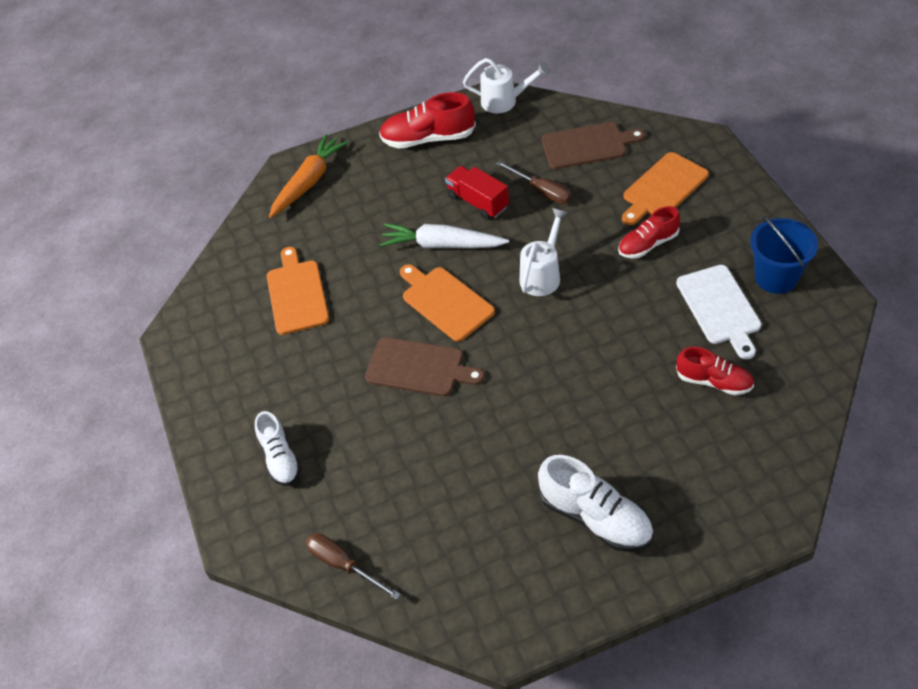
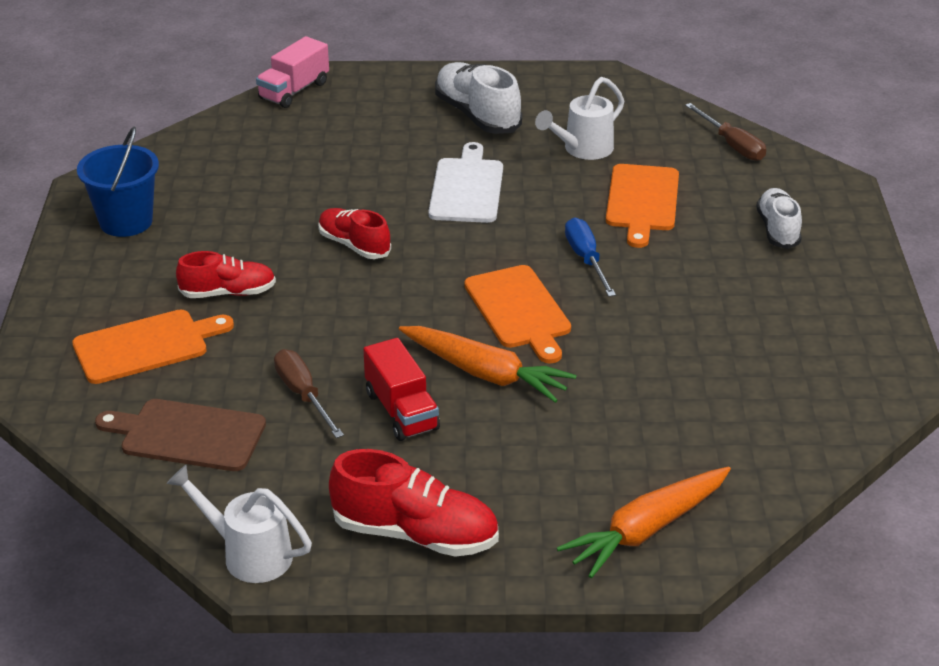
camera: 165 degrees left, 15 degrees down
(296, 294) = (714, 377): orange cutting board -> orange cutting board (642, 201)
(419, 367) = (586, 259): brown cutting board -> blue screwdriver
(442, 245) = (486, 373): white carrot -> orange carrot
(542, 275) = (380, 301): white watering can -> white watering can (583, 149)
(714, 381) = (283, 165): red shoe -> red shoe (354, 245)
(720, 307) = (213, 215): white cutting board -> white cutting board (466, 188)
(787, 487) = (294, 91): none -> pink truck

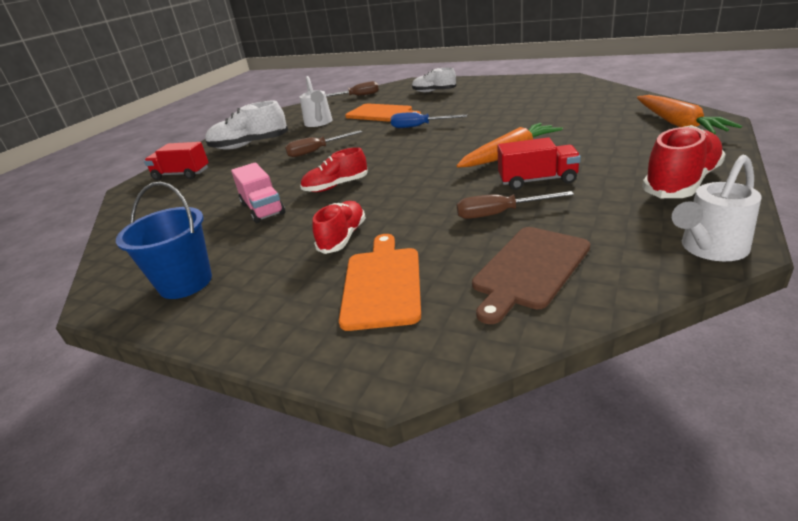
camera: 60 degrees left, 5 degrees down
(294, 91) = (130, 197): pink truck -> pink truck (262, 209)
(365, 100) = (181, 174): none -> red truck
(466, 188) = (316, 151): white cutting board -> brown screwdriver
(519, 310) = (453, 143): orange cutting board -> none

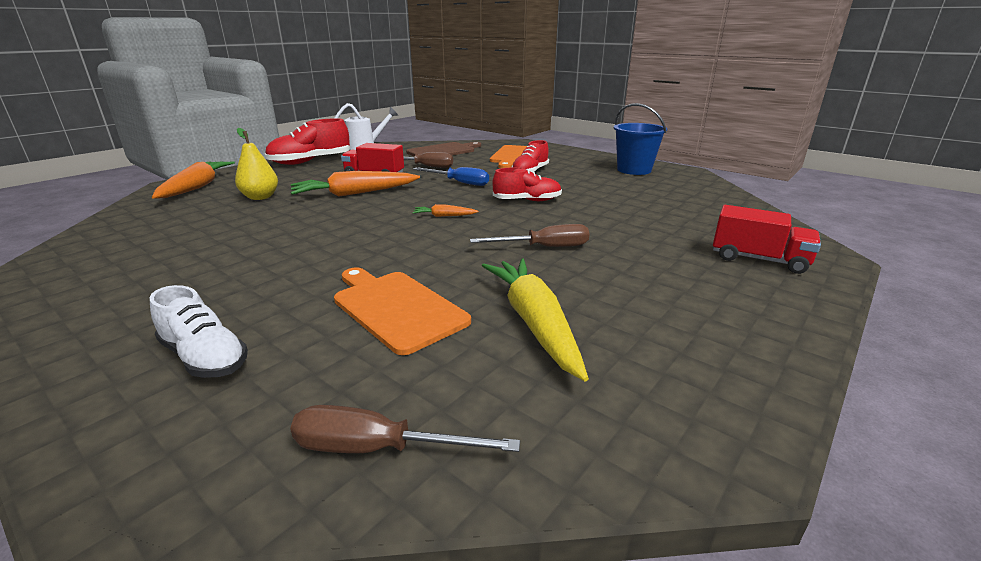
camera: 170 degrees left, 5 degrees down
(249, 145) = (677, 296): white shoe -> none
(262, 209) = (598, 197): pink truck -> none
(319, 123) = (534, 322): white watering can -> yellow carrot
(400, 155) = (444, 216): none -> orange carrot
(419, 126) = (378, 250): blue screwdriver -> blue screwdriver (459, 183)
(586, 132) = (260, 197): none -> yellow pear

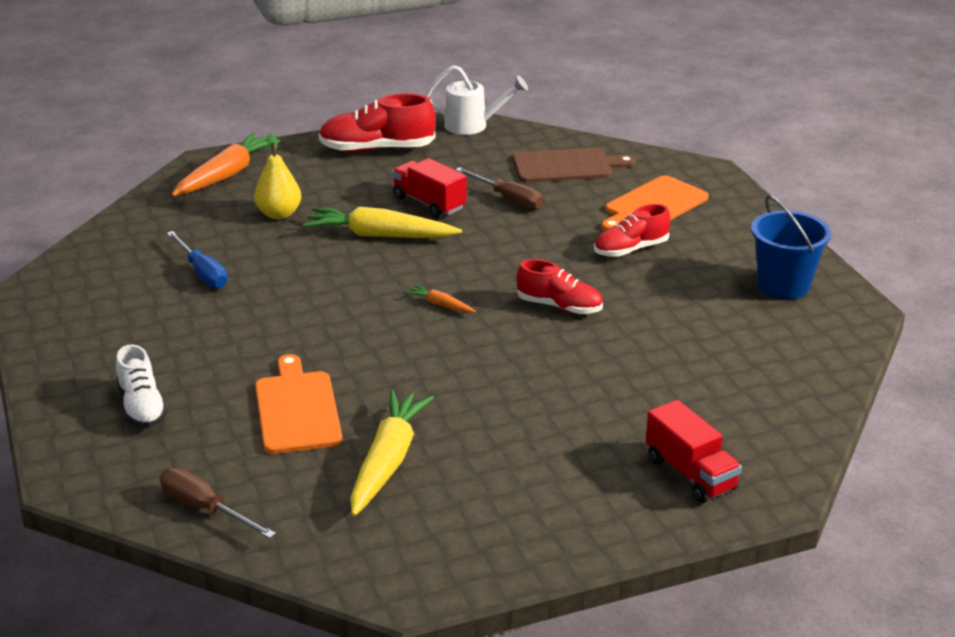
camera: 30 degrees right, 5 degrees up
(355, 194) = (379, 235): orange carrot -> yellow carrot
(459, 183) = (516, 247): blue screwdriver -> blue screwdriver (202, 273)
(544, 247) = (492, 384): brown screwdriver -> none

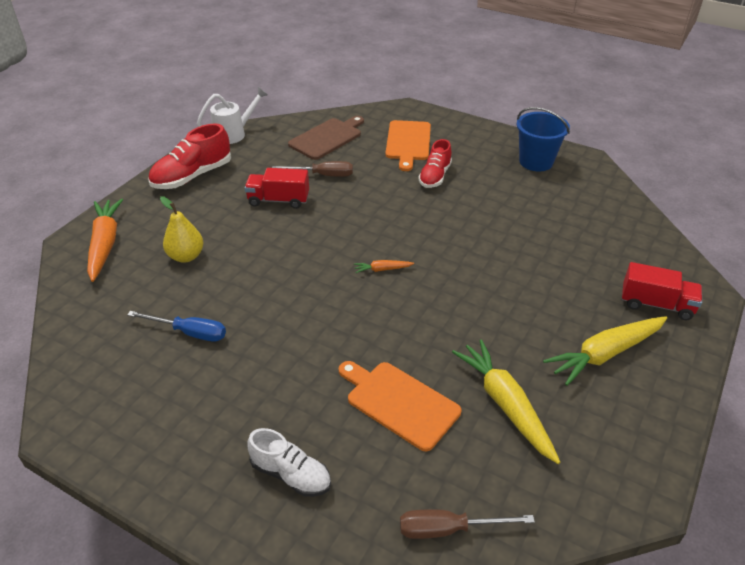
camera: 40 degrees left, 10 degrees up
(379, 235) = (277, 239): yellow carrot -> yellow carrot (605, 354)
(559, 306) = (449, 233): red shoe -> none

